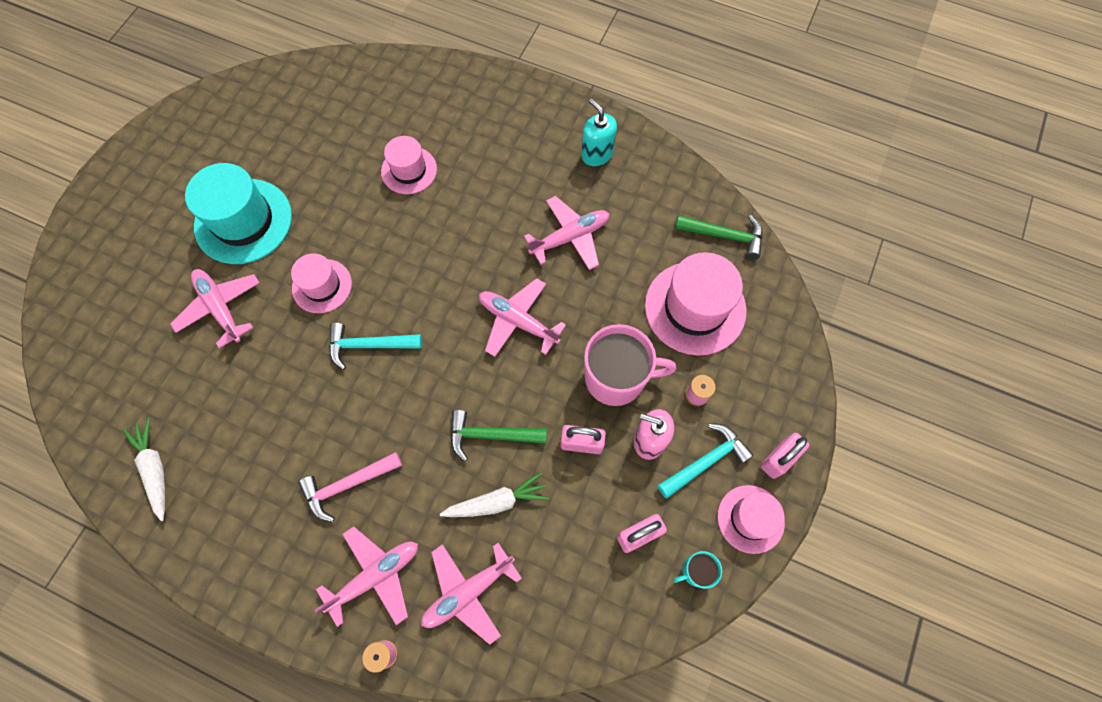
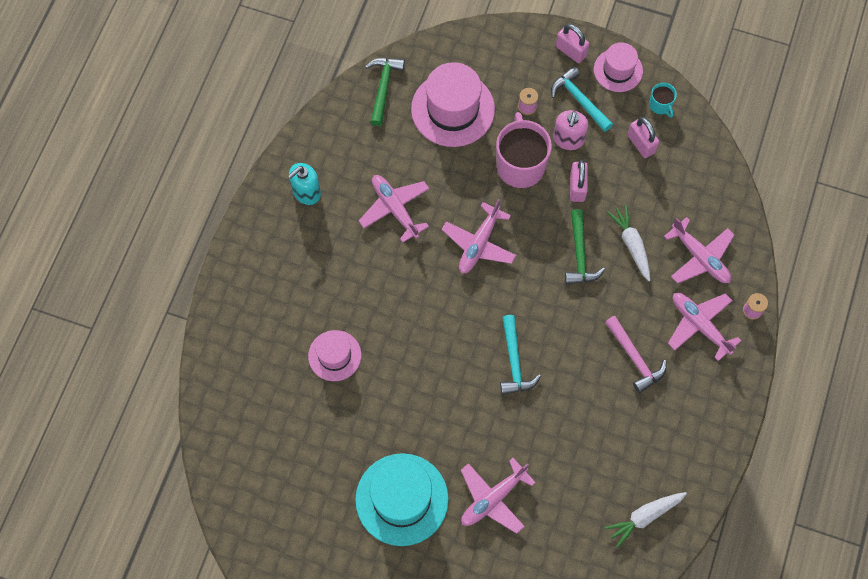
camera: 95 degrees left, 0 degrees up
(322, 286) = (462, 412): pink hat -> none

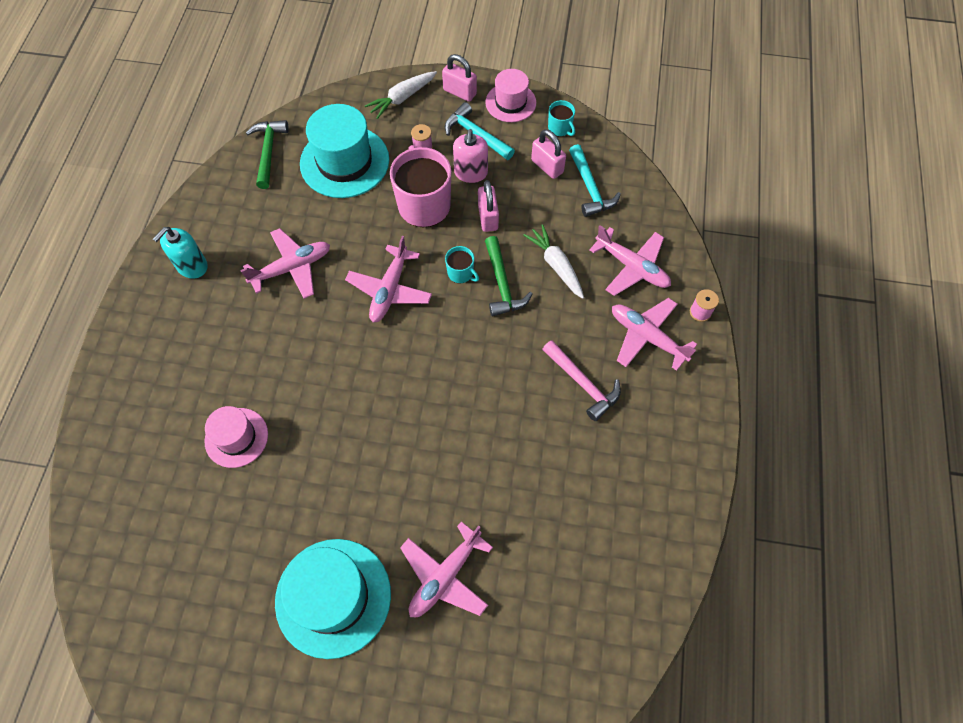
camera: 10 degrees left, 5 degrees down
(395, 208) = (292, 268): pink plane -> pink plane turned 105 degrees clockwise
(453, 109) = (344, 162): pink hat -> turquoise hat
(514, 362) = (447, 410): turquoise hammer -> turquoise hammer (590, 188)
(544, 238) = (461, 273): none -> turquoise mug
(644, 517) = (630, 566): white carrot -> white carrot (402, 98)

